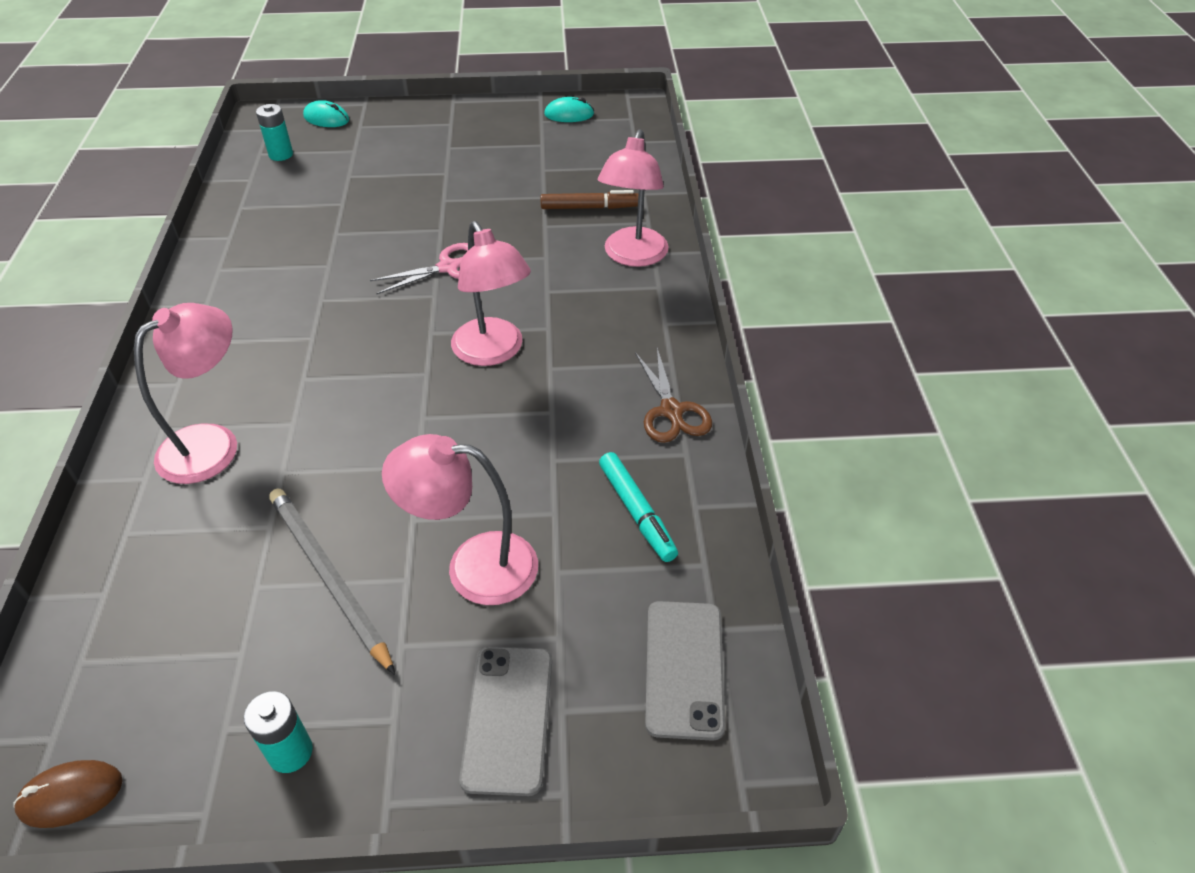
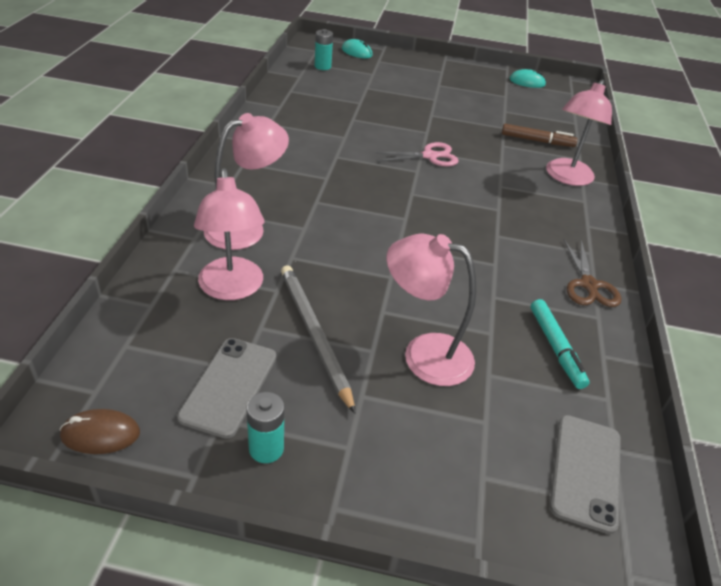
camera: 10 degrees right, 5 degrees down
(493, 352) = (456, 216): pink lamp -> pink lamp (232, 289)
(508, 718) = (438, 470): grey phone -> grey phone (229, 386)

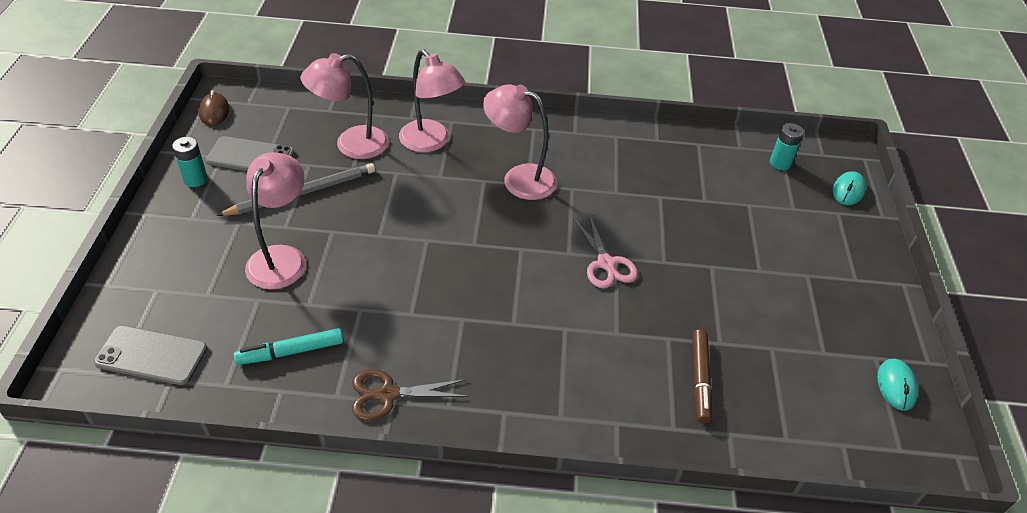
camera: 85 degrees right, 5 degrees up
(566, 178) = (612, 403): pink lamp -> pink lamp (519, 178)

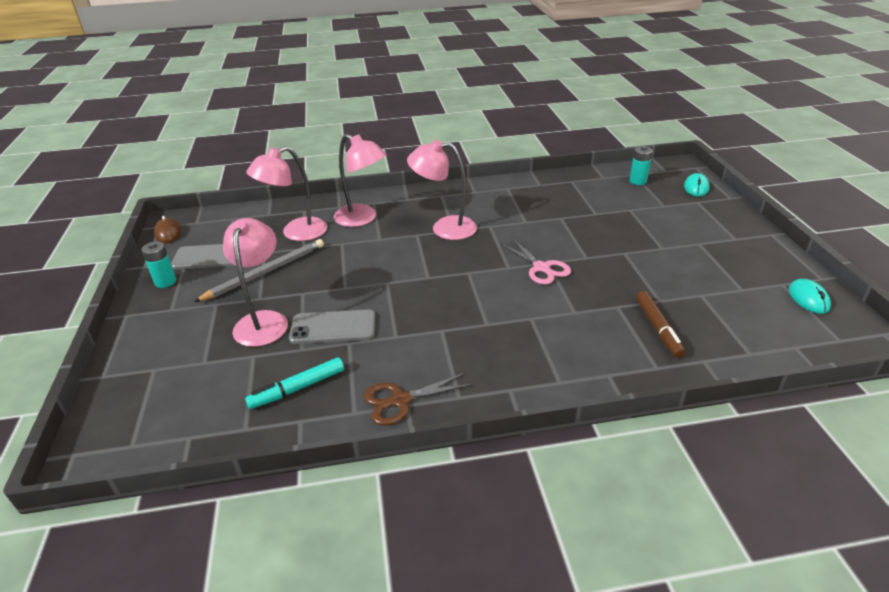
camera: 10 degrees left, 10 degrees down
(151, 355) = (163, 422): grey phone -> grey phone (333, 327)

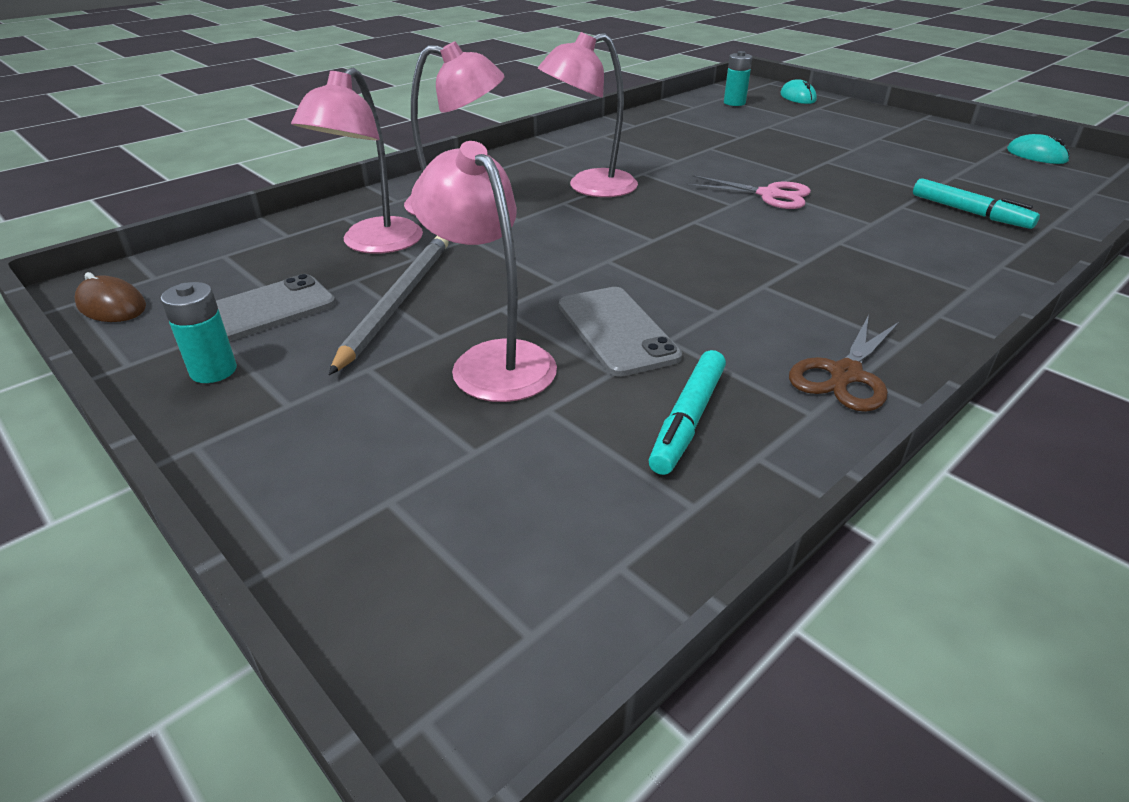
camera: 35 degrees left, 0 degrees up
(333, 327) = (617, 331): grey phone -> grey phone turned 75 degrees counterclockwise
(658, 328) = (969, 212): brown marker -> turquoise marker

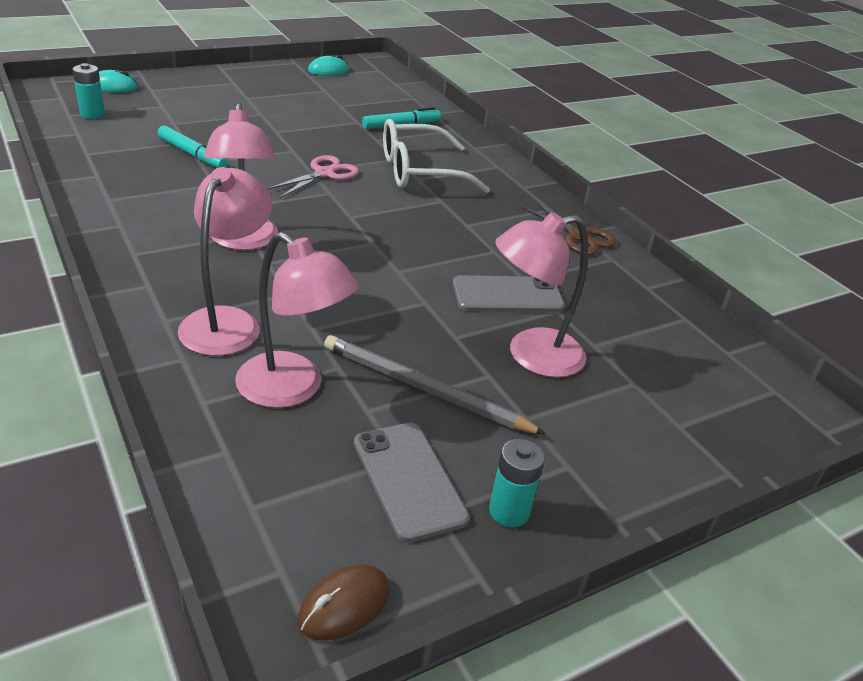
camera: 80 degrees left, 0 degrees up
(687, 420) = (613, 298): turquoise marker -> turquoise marker (192, 154)
(859, 240) = (419, 172): none -> white glasses

